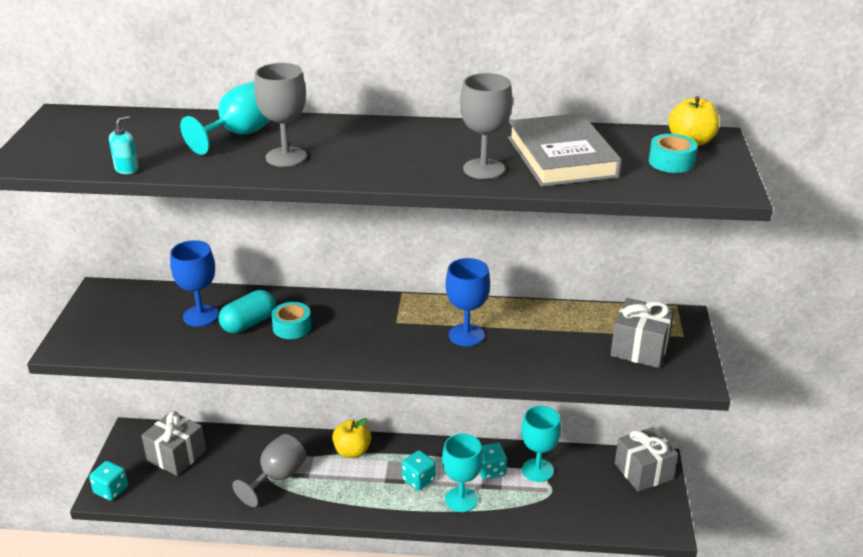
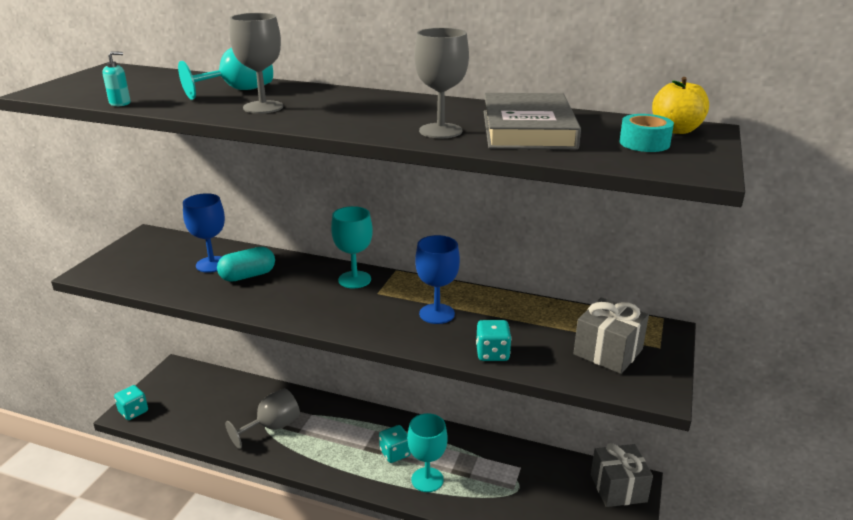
camera: 15 degrees right, 5 degrees down
(176, 455) = (199, 393): grey gift -> none
(292, 327) = (282, 284): turquoise tape -> none
(352, 451) = (346, 416): yellow apple -> none
(490, 470) = (465, 457): turquoise dice -> turquoise dice (492, 353)
(537, 470) = (511, 466): turquoise goblet -> turquoise goblet (354, 280)

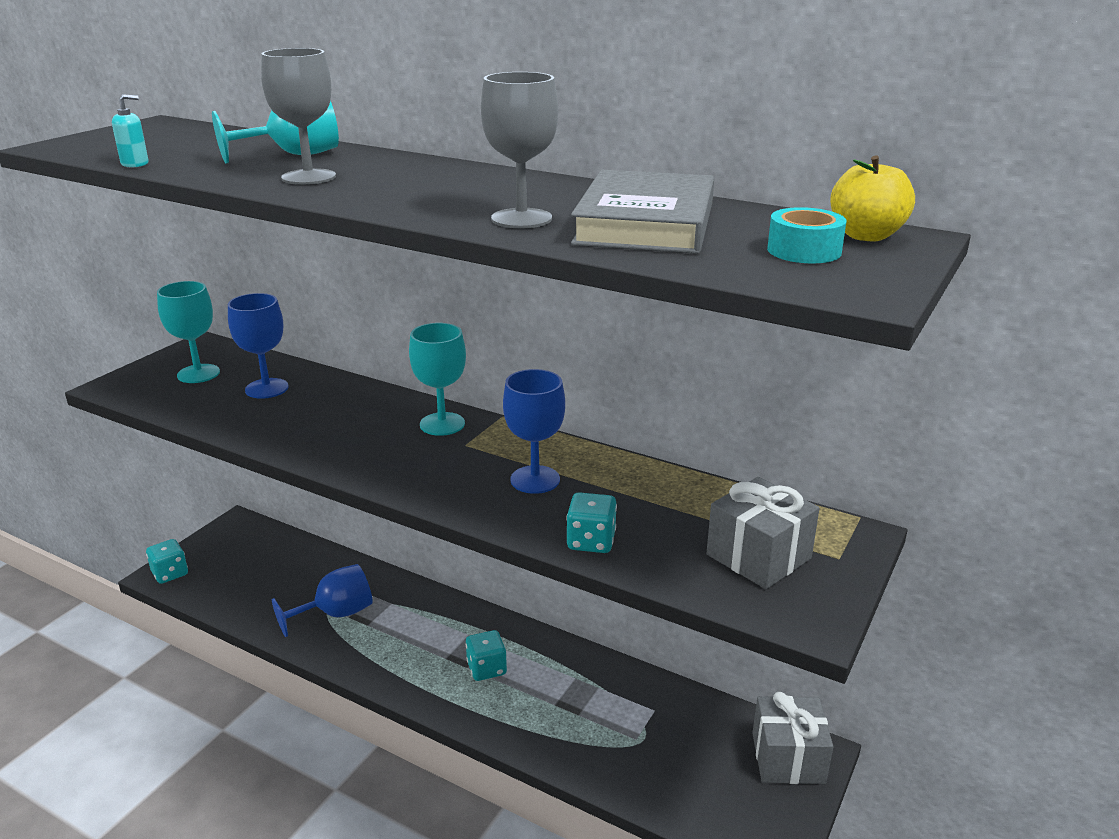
camera: 10 degrees right, 0 degrees up
(248, 276) = (306, 407): turquoise capsule -> none
(272, 427) = (336, 614): grey goblet -> blue goblet
(427, 479) = (520, 710): turquoise goblet -> turquoise goblet (198, 374)

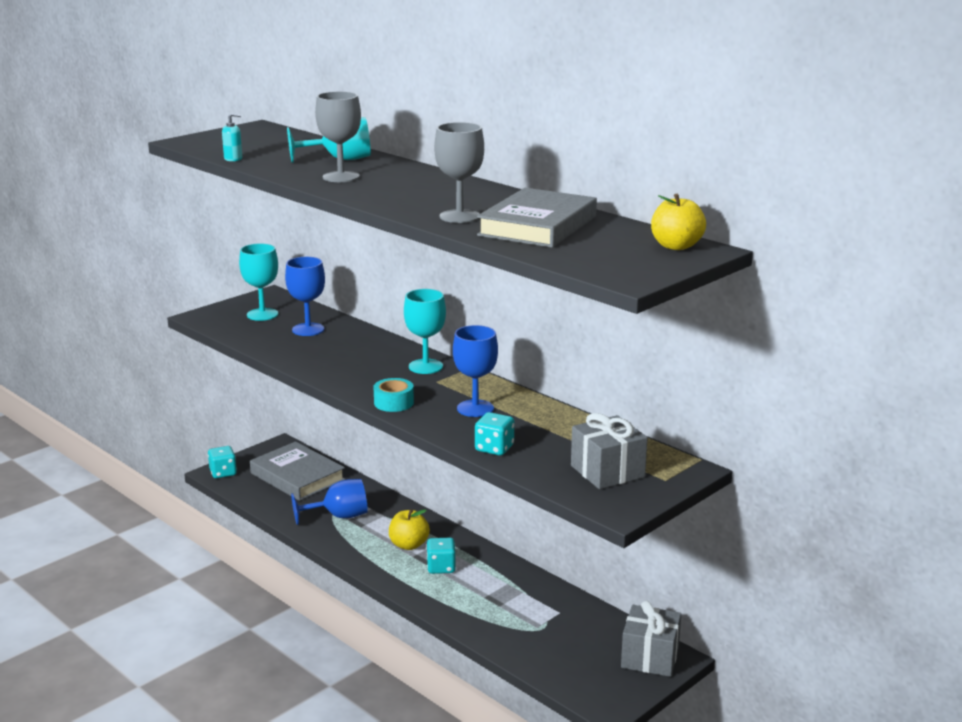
camera: 15 degrees right, 5 degrees down
(268, 564) = (297, 476): none -> grey book
(436, 641) = (409, 545): none -> yellow apple
(804, 251) = (622, 252): turquoise tape -> turquoise tape (394, 403)

